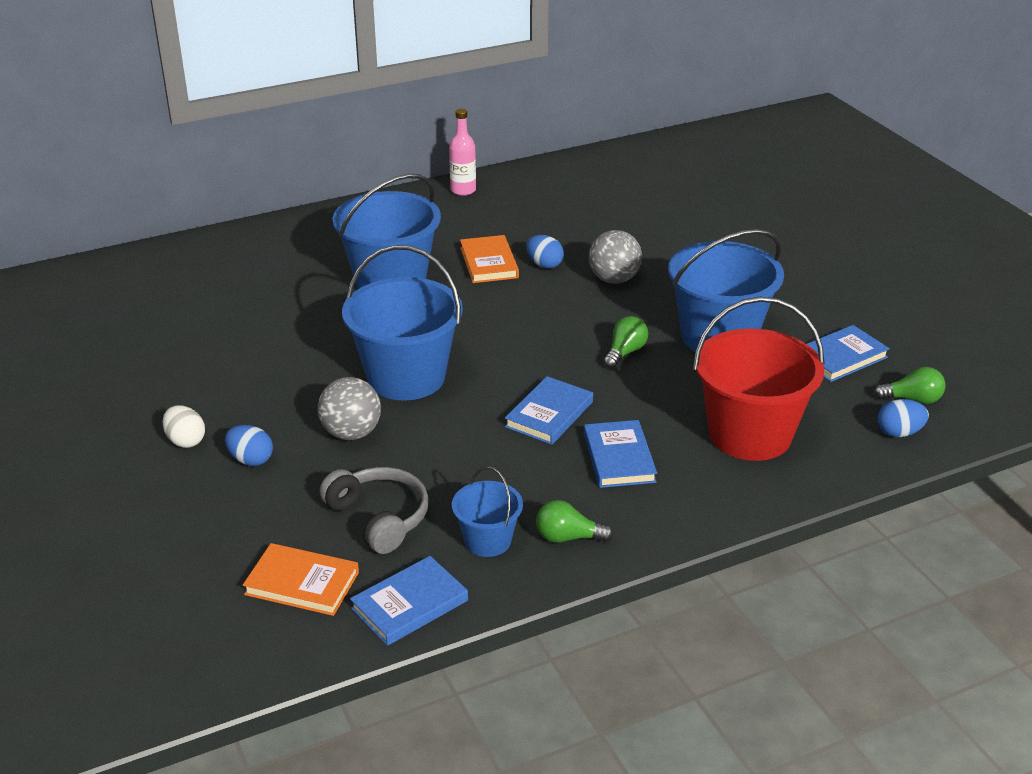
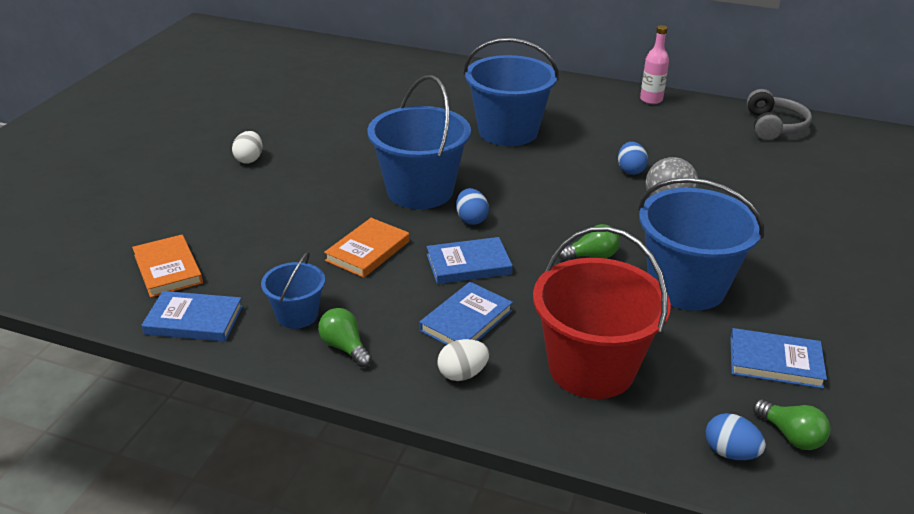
camera: 45 degrees right, 0 degrees up
(251, 460) = (261, 188): blue egg -> blue egg (471, 219)
(351, 433) = (334, 204): grey ball -> none
(379, 518) = (265, 261): grey headphones -> grey headphones (774, 126)
(489, 263) = (592, 151): orange book -> orange book (368, 251)
(679, 497) = (462, 374): none -> white egg

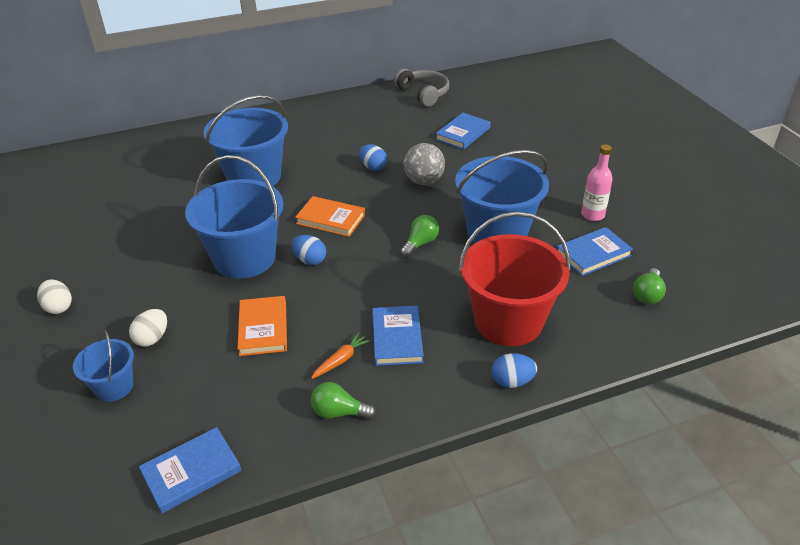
camera: 40 degrees left, 5 degrees up
(168, 269) = (109, 446): orange book -> orange book (330, 219)
(297, 315) = (272, 412): blue bucket -> blue bucket (114, 386)
(397, 309) = (341, 360): none -> orange carrot
(462, 374) = (440, 377): white egg -> white egg (152, 338)
(468, 264) = (349, 296): blue book -> blue book (463, 133)
(651, 100) = (326, 106): pink bottle -> pink bottle (592, 215)
(730, 452) = (633, 325): blue egg -> blue egg (512, 381)
(790, 435) = (647, 294): green light bulb -> green light bulb turned 105 degrees clockwise

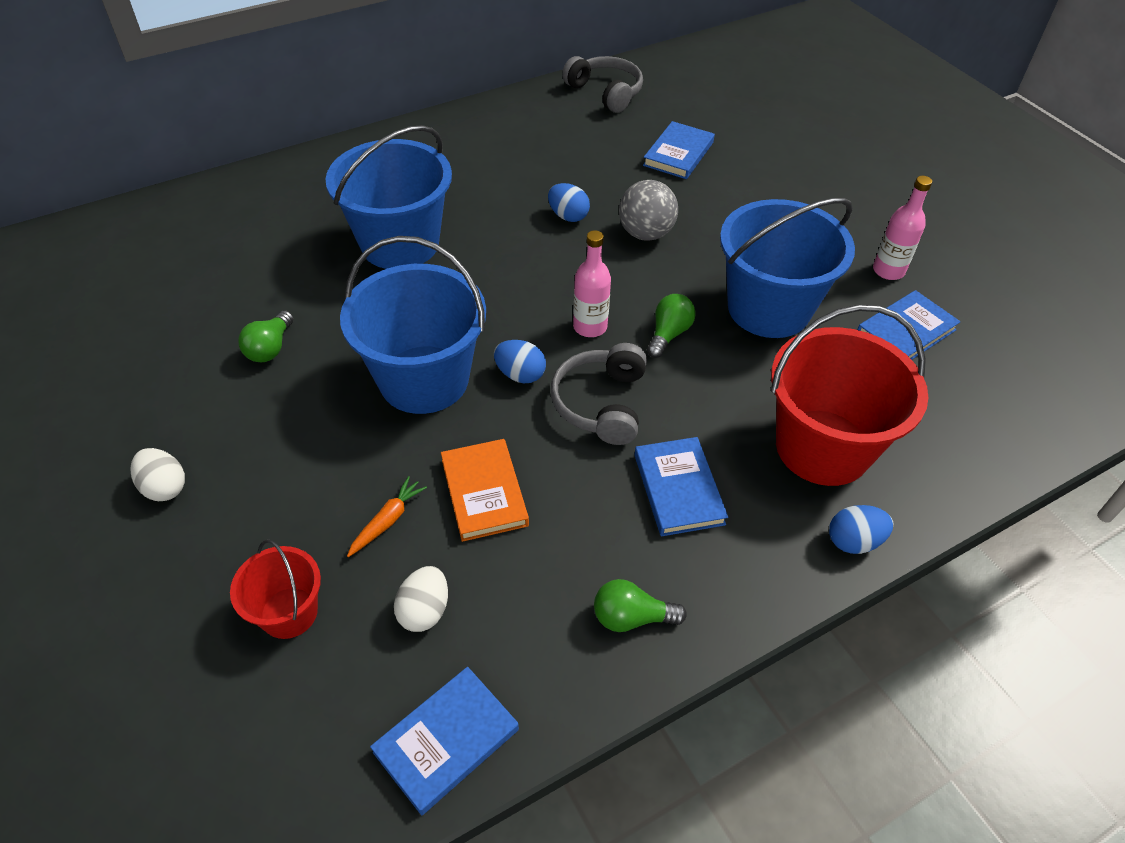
camera: 10 degrees left, 10 degrees up
(114, 386) = (289, 612): blue bucket -> red bucket
(152, 338) = (324, 525): white egg -> white egg (424, 610)
(330, 219) = (531, 305): orange book -> none
(341, 360) = (610, 532): orange carrot -> orange carrot (387, 521)
(359, 282) = (601, 403): none -> grey headphones
(367, 235) = (590, 327): none -> pink bottle
(647, 294) = (993, 388): green light bulb -> green light bulb (270, 348)

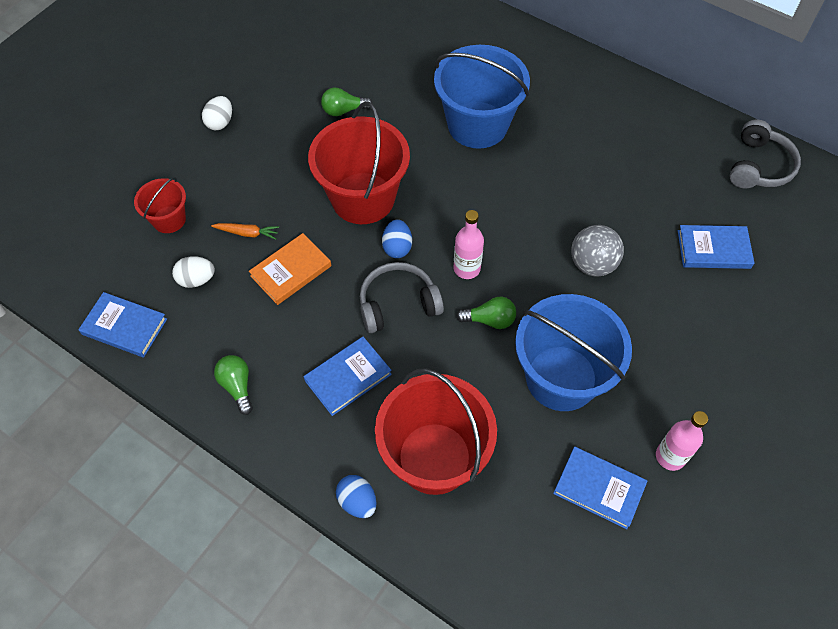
camera: 65 degrees right, 10 degrees up
(424, 379) = (363, 198): blue bucket -> red bucket
(568, 216) = (577, 207): blue egg -> none

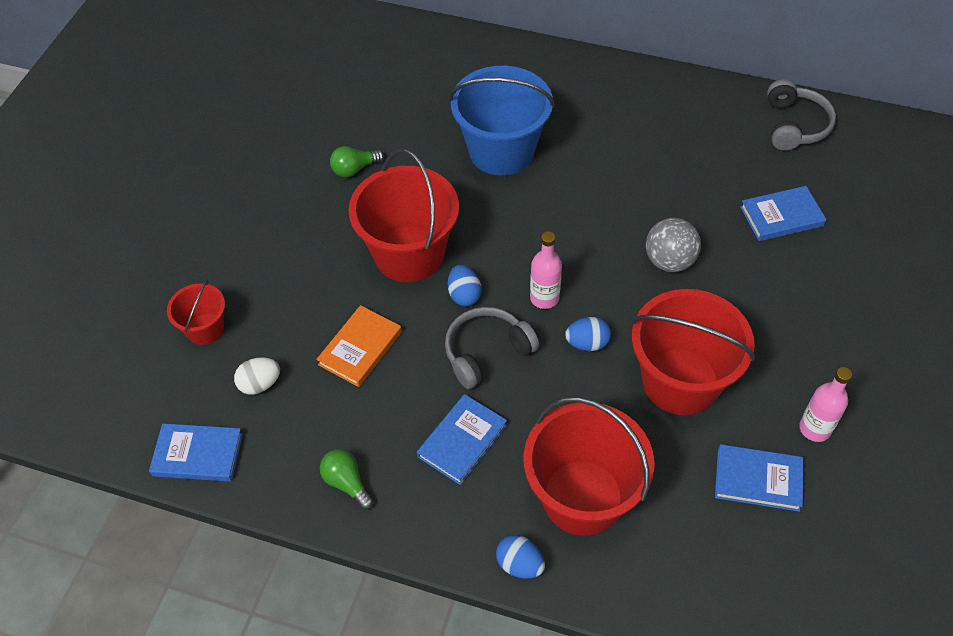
camera: 15 degrees left, 5 degrees down
(220, 122) = (224, 213): white egg -> none
(247, 233) = (297, 321): orange carrot -> none
(490, 320) = (587, 343): green light bulb -> blue egg
(561, 378) = (680, 381): blue bucket -> red bucket

